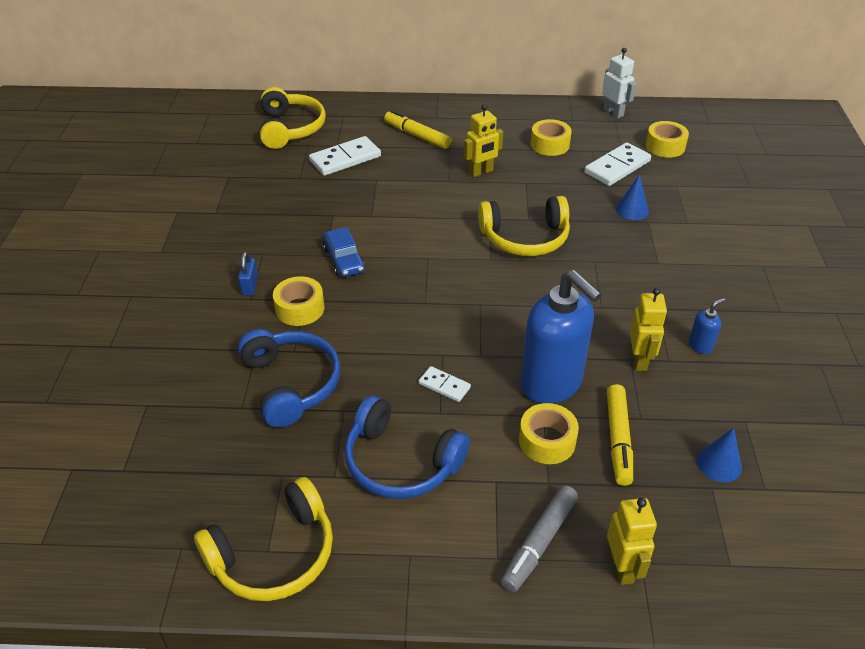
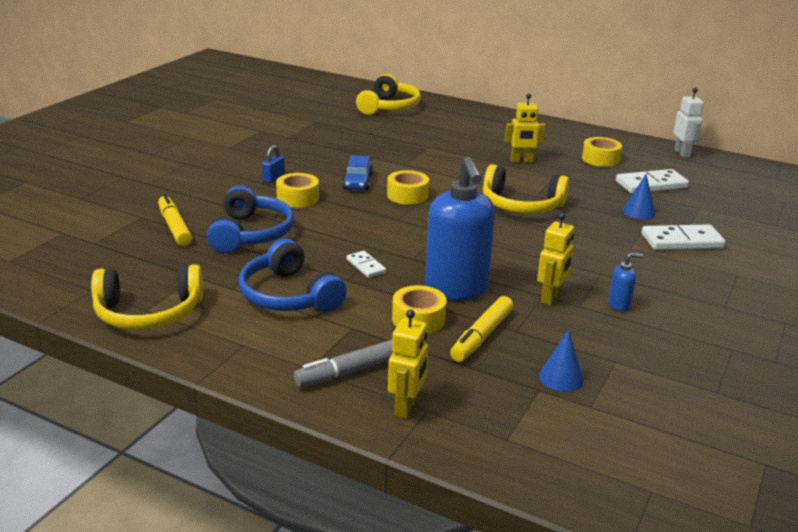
camera: 25 degrees right, 15 degrees down
(345, 159) = (415, 131): white domino -> white domino (681, 241)
(417, 135) = (487, 131): yellow marker -> yellow marker (174, 227)
(665, 146) = (712, 182): yellow tape -> yellow tape (407, 195)

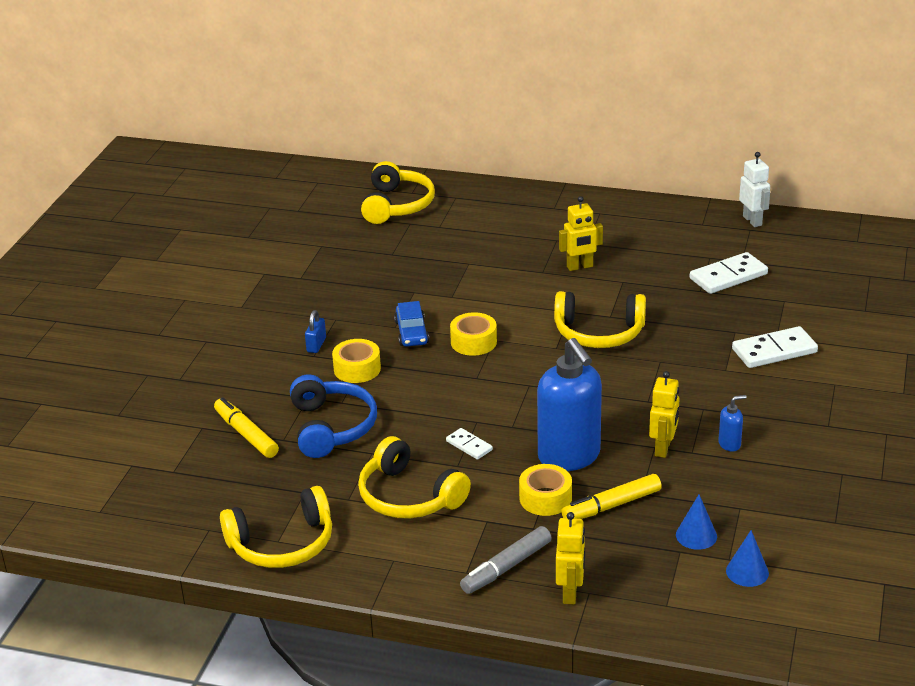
camera: 10 degrees left, 5 degrees up
(288, 295) = (409, 496): blue headphones -> yellow headphones
(482, 336) = (611, 506): yellow marker -> yellow marker turned 45 degrees clockwise
(600, 159) = (665, 247): yellow tape -> none
(639, 212) = (723, 319): blue cone -> blue cone (747, 572)

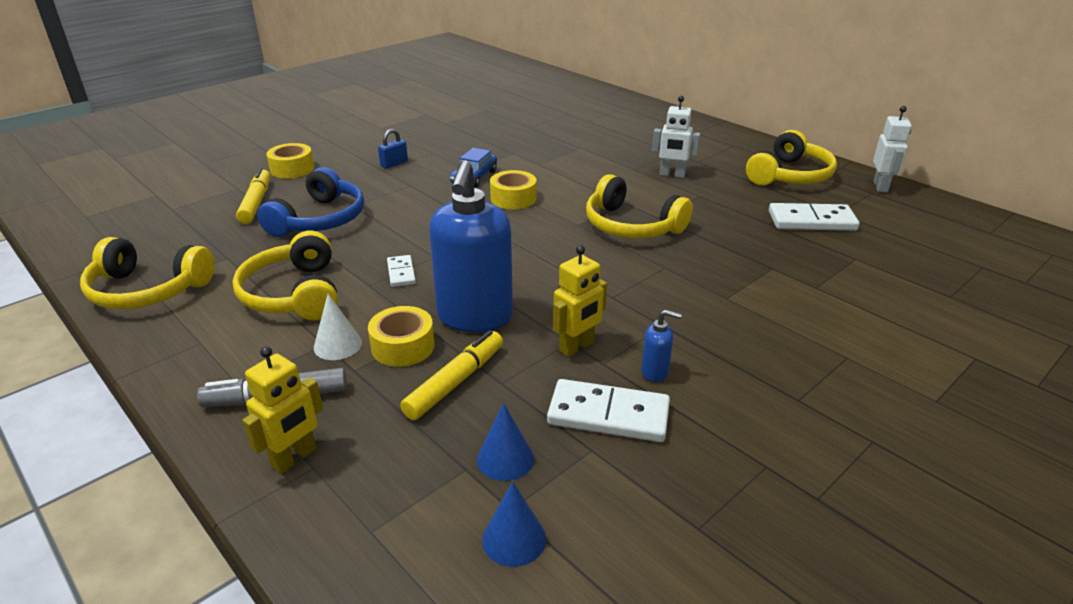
camera: 30 degrees right, 0 degrees up
(357, 369) = (398, 187): yellow tape -> yellow tape (292, 169)
(397, 205) = (573, 102): yellow headphones -> yellow headphones (789, 175)
(498, 517) = (337, 345): none -> white cone
(580, 267) = (672, 175): yellow robot -> white robot
(611, 506) = (455, 382): yellow marker -> yellow marker turned 120 degrees clockwise
(774, 351) = (801, 299): white domino -> white domino (608, 414)

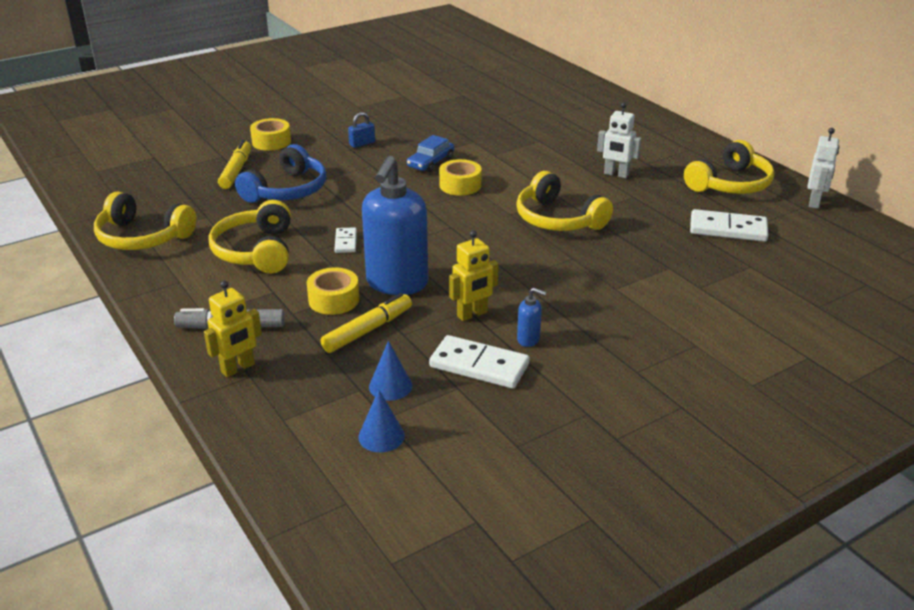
camera: 10 degrees right, 0 degrees up
(337, 345) = (283, 293): white cone -> none

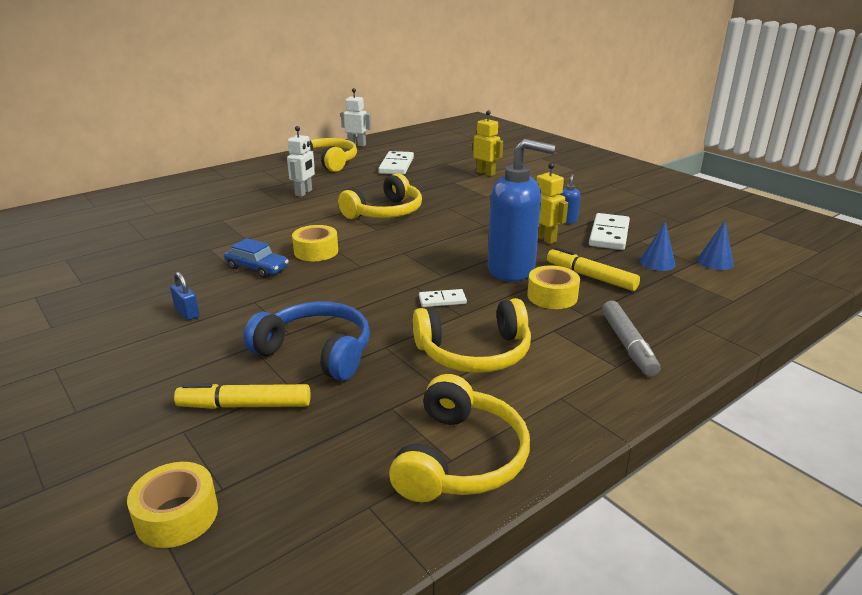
camera: 95 degrees left, 5 degrees down
(238, 368) = (688, 330): yellow robot -> yellow robot (485, 173)
(271, 142) = (146, 388): yellow tape -> yellow tape (177, 515)

